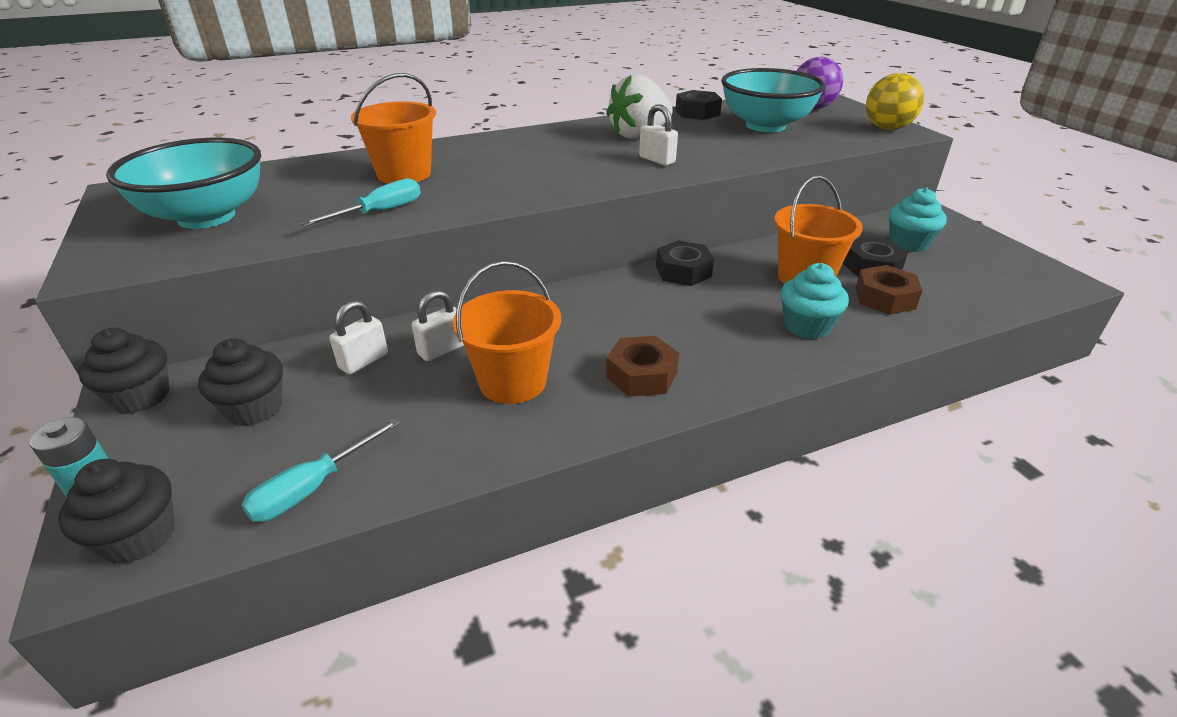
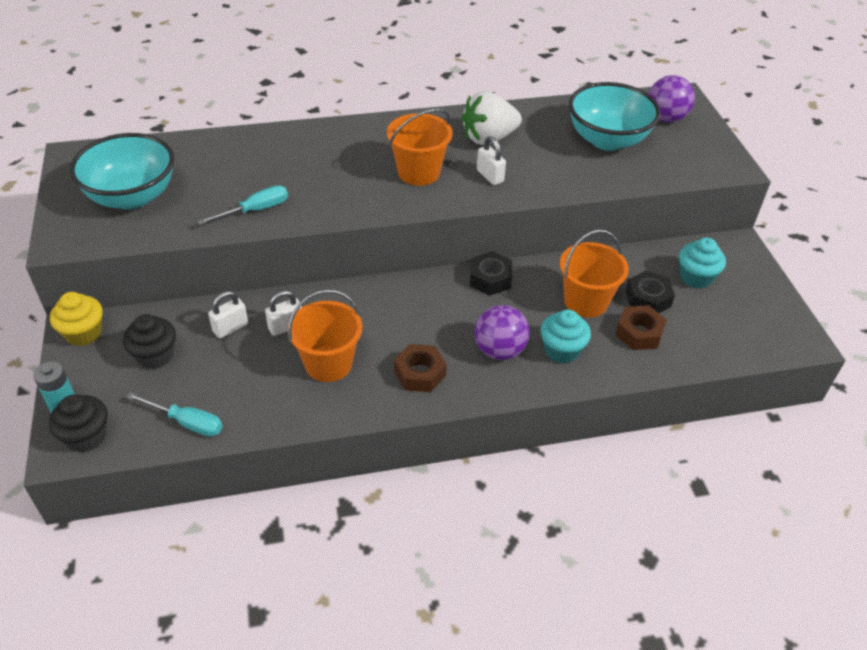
camera: 10 degrees right, 10 degrees up
(141, 396) = (83, 333): black cupcake -> yellow cupcake
(313, 488) = (187, 422): turquoise screwdriver -> turquoise screwdriver turned 120 degrees counterclockwise
(404, 174) = (281, 165): orange bucket -> orange bucket (419, 172)
(697, 112) = (555, 111): black nut -> none
(731, 336) = (499, 350): none -> purple ball
(887, 128) = (717, 159): yellow ball -> none

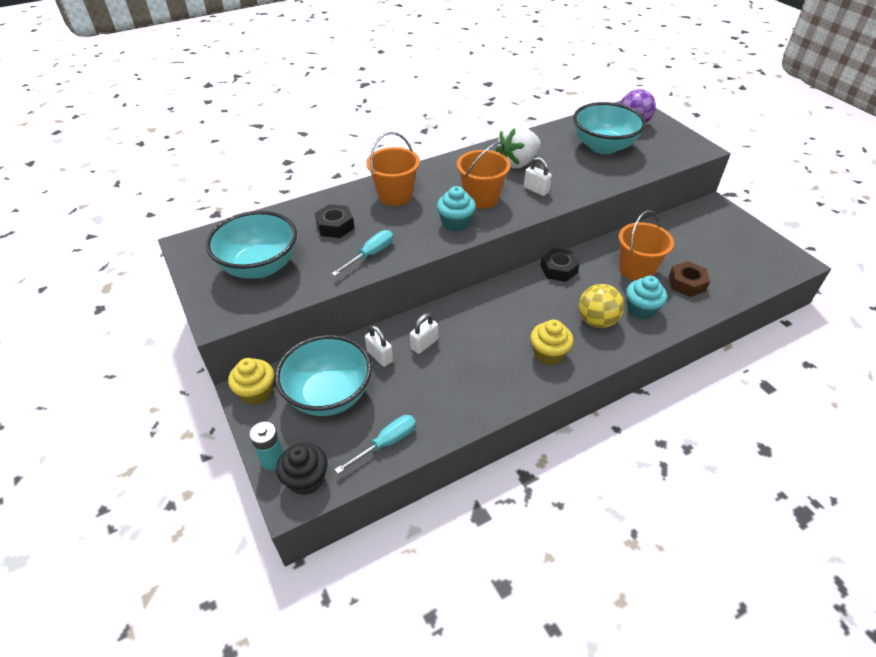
camera: 15 degrees left, 0 degrees up
(155, 355) = (329, 395): black cupcake -> turquoise bowl
(187, 422) = (386, 443): turquoise screwdriver -> turquoise screwdriver turned 45 degrees counterclockwise
(230, 328) = (379, 356): white padlock -> white padlock turned 75 degrees counterclockwise
(328, 363) = (474, 364): orange bucket -> orange bucket (395, 195)
(420, 373) = (548, 354): brown nut -> yellow cupcake
(499, 350) = (597, 321): purple ball -> yellow ball
(647, 298) = (677, 257): black nut -> black nut (335, 226)
(696, 277) = (700, 234): turquoise cupcake -> turquoise cupcake (455, 223)

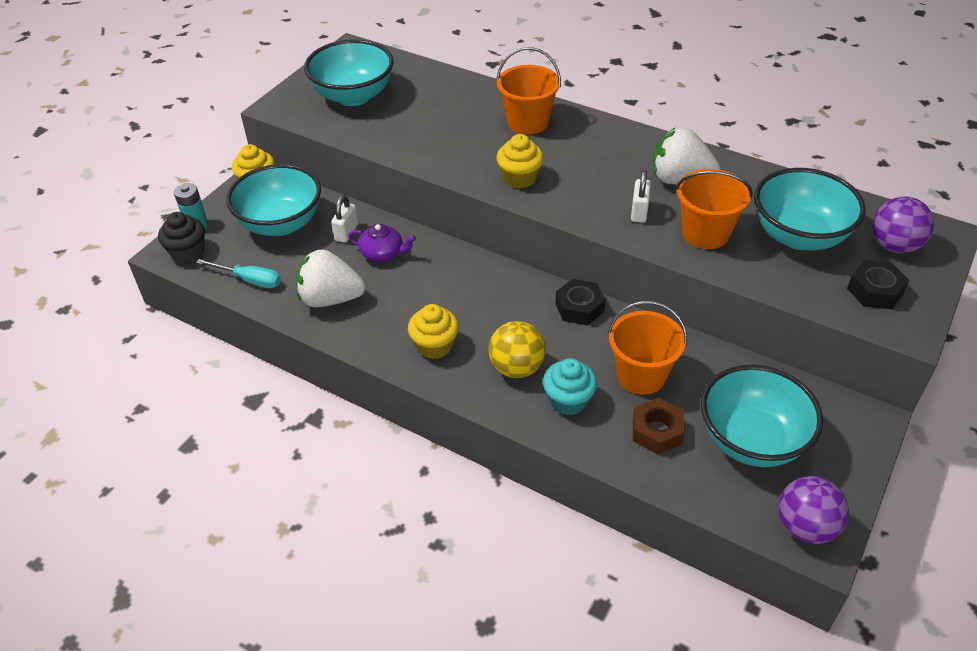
camera: 60 degrees right, 0 degrees up
(335, 226) = (444, 109): black nut -> black nut (875, 291)
(370, 255) = (421, 146): turquoise screwdriver -> none
(424, 344) = (383, 253): white padlock -> purple teapot
(453, 395) = (330, 299): none -> white strawberry
(455, 223) = (519, 178): turquoise cupcake -> yellow cupcake
(481, 198) = (581, 179): orange bucket -> orange bucket (705, 233)
(711, 251) = (751, 440): none -> turquoise bowl
(782, 261) = (805, 527): none -> purple ball

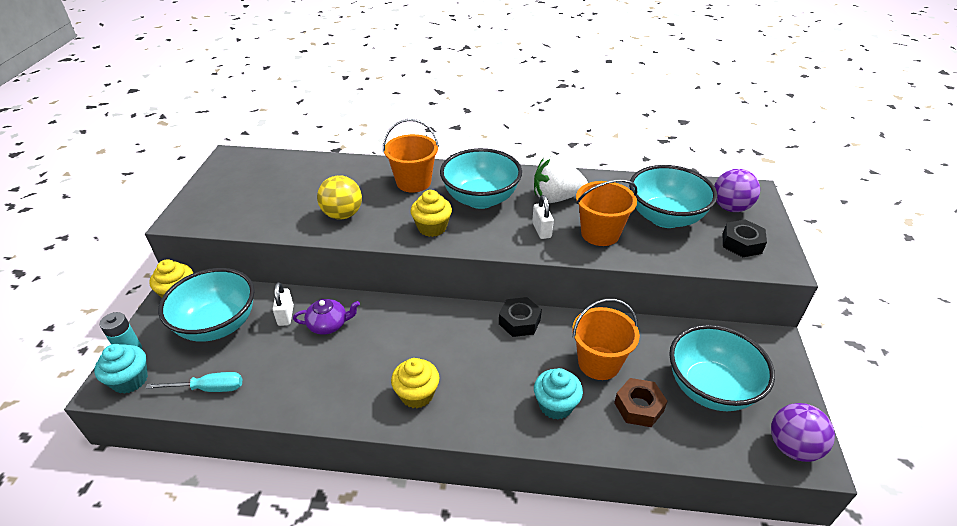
camera: 25 degrees left, 5 degrees down
(188, 252) = (130, 380): black cupcake -> turquoise cupcake
(330, 299) = (298, 382): white strawberry -> none
(353, 96) = (250, 194): turquoise bowl -> turquoise bowl (480, 199)
(516, 368) = (497, 391): yellow ball -> yellow ball (342, 215)

